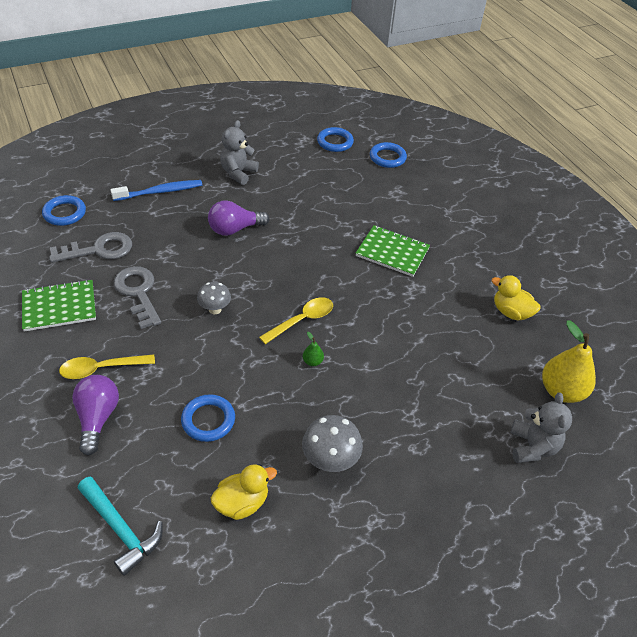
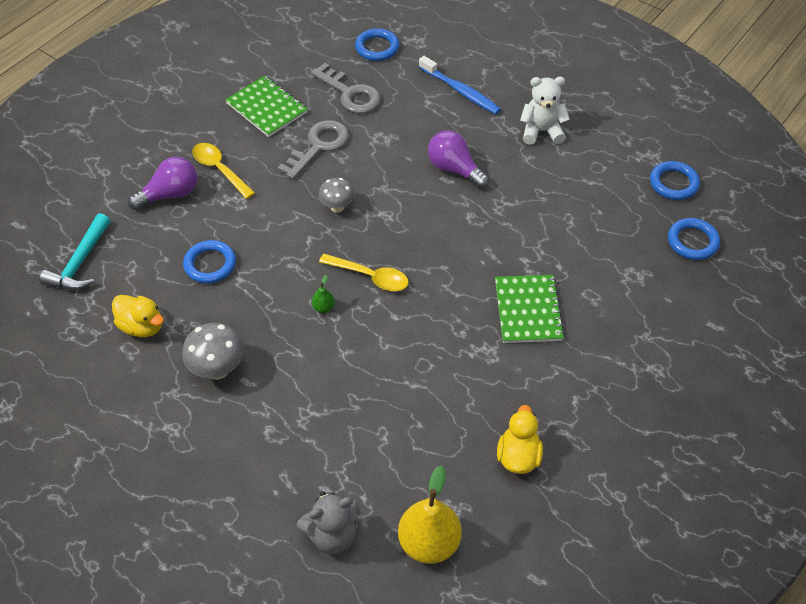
camera: 65 degrees right, 5 degrees up
(238, 173) = (541, 131): grey teddy bear -> white teddy bear

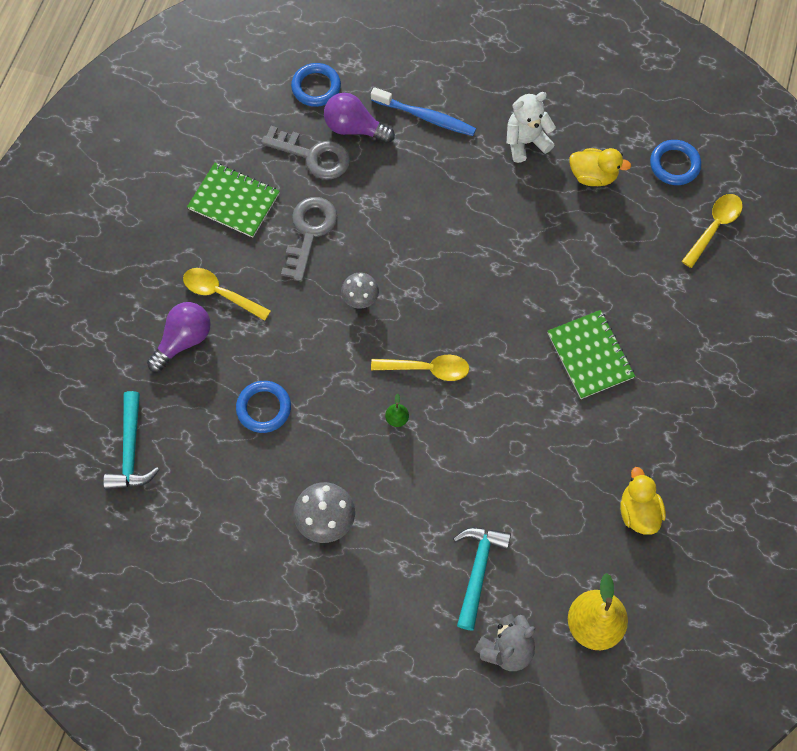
camera: 20 degrees left, 15 degrees up
(142, 326) = (230, 500): yellow duck -> yellow duck (593, 176)
(337, 457) = (478, 570): none -> turquoise hammer
(454, 169) = (458, 216): purple light bulb -> purple light bulb (354, 128)
(692, 241) = (714, 227): blue ring -> yellow spoon

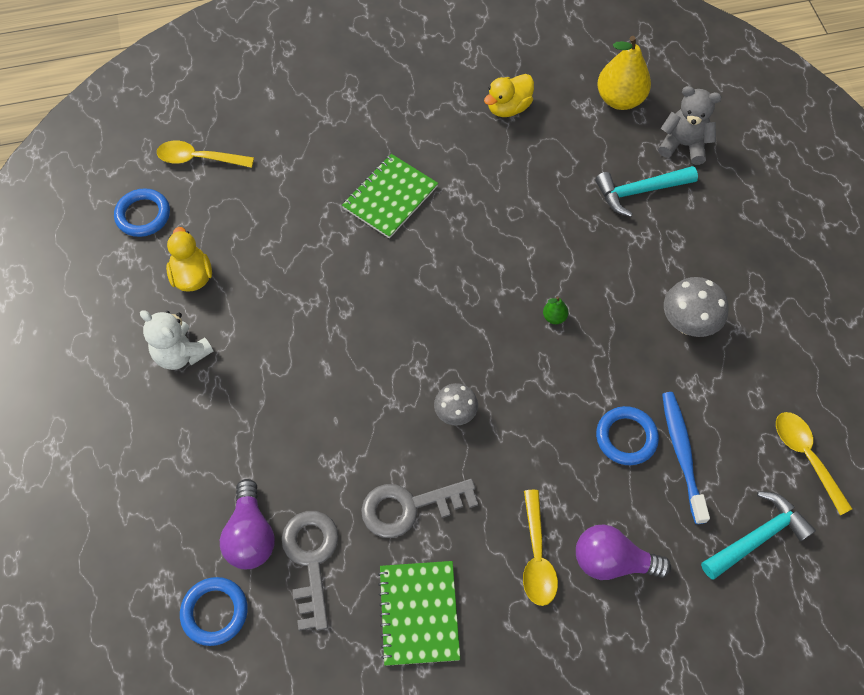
camera: 120 degrees left, 5 degrees down
(425, 117) = (197, 467): blue toothbrush -> blue toothbrush (682, 454)
(427, 369) = (489, 317): yellow spoon -> yellow spoon (806, 456)

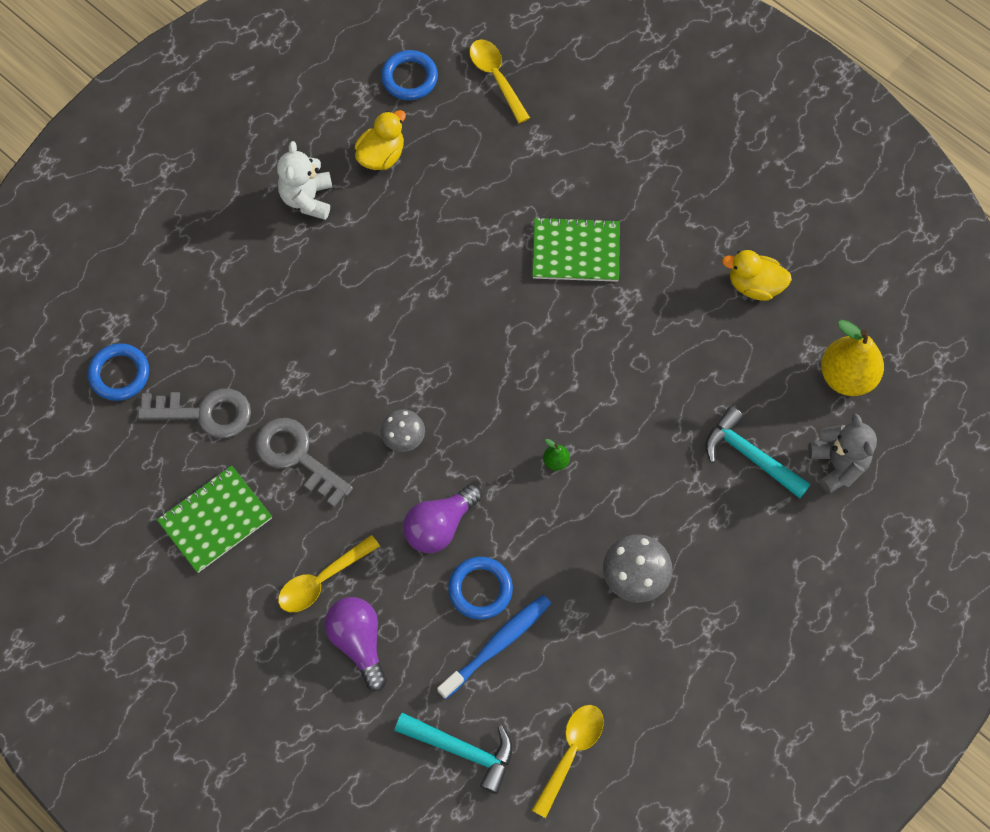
camera: 55 degrees right, 5 degrees up
(251, 535) = (194, 356): purple light bulb -> purple light bulb (439, 526)
(311, 559) = (205, 413): grey key -> grey key turned 45 degrees clockwise

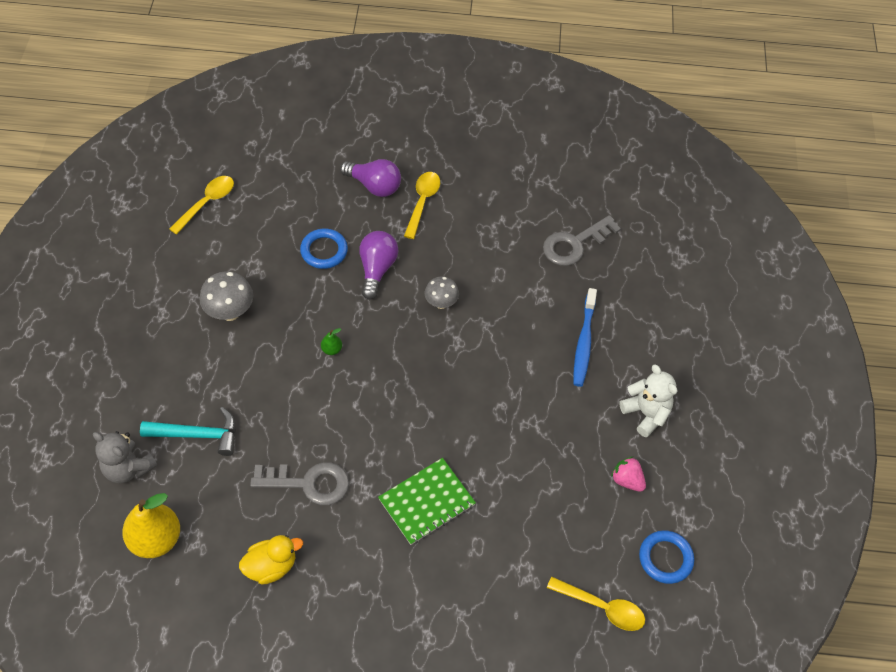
camera: 140 degrees right, 10 degrees down
(119, 374) = (646, 234): blue ring -> none
(215, 520) = (512, 195): green notebook -> none
(297, 456) = (497, 254): grey key -> grey key (309, 483)
(381, 155) = (627, 480): yellow duck -> pink strawberry
(462, 750) = (272, 171): turquoise hammer -> none
(497, 644) = (291, 229): blue toothbrush -> blue toothbrush (584, 342)
(571, 753) = (207, 203): yellow spoon -> yellow spoon turned 135 degrees counterclockwise

